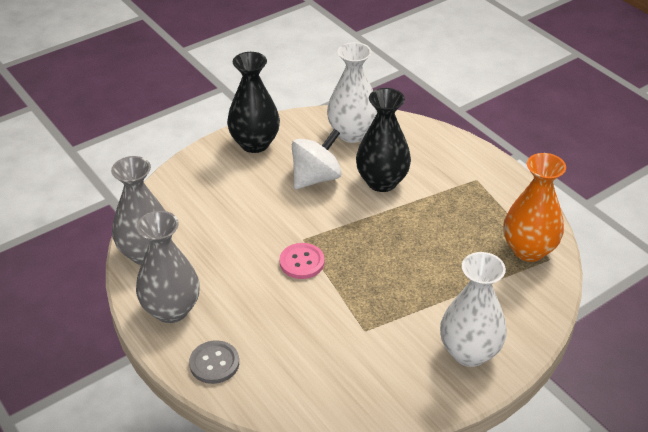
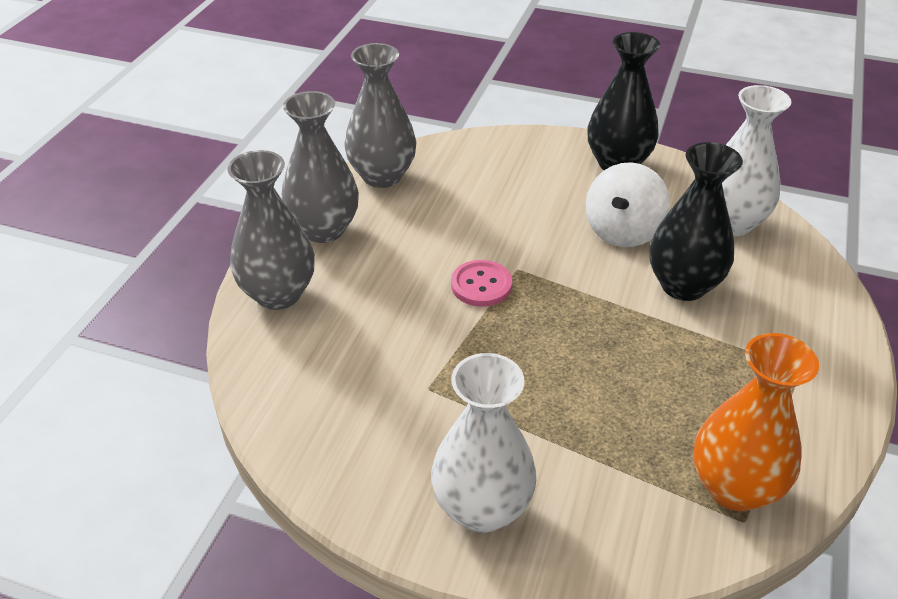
camera: 55 degrees right, 0 degrees up
(214, 363) = (278, 294): grey button -> grey vase
(316, 178) = (622, 231): white spinning top -> white spinning top turned 105 degrees clockwise

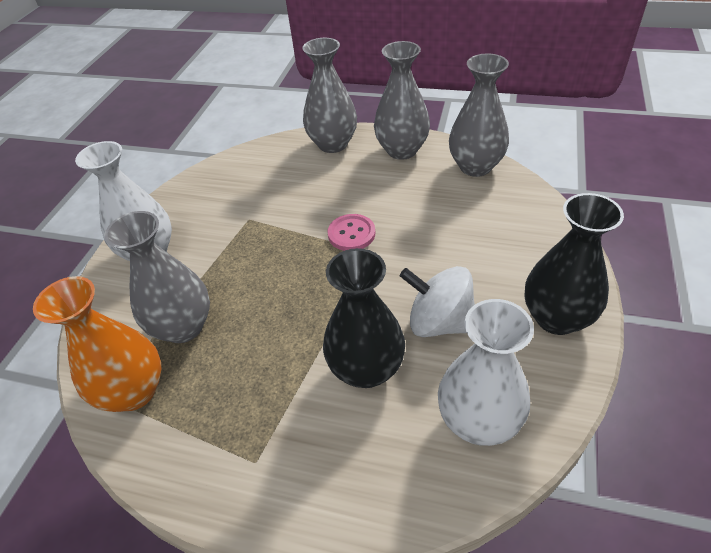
camera: 90 degrees right, 5 degrees up
(631, 447) = (183, 327): none -> grey vase

